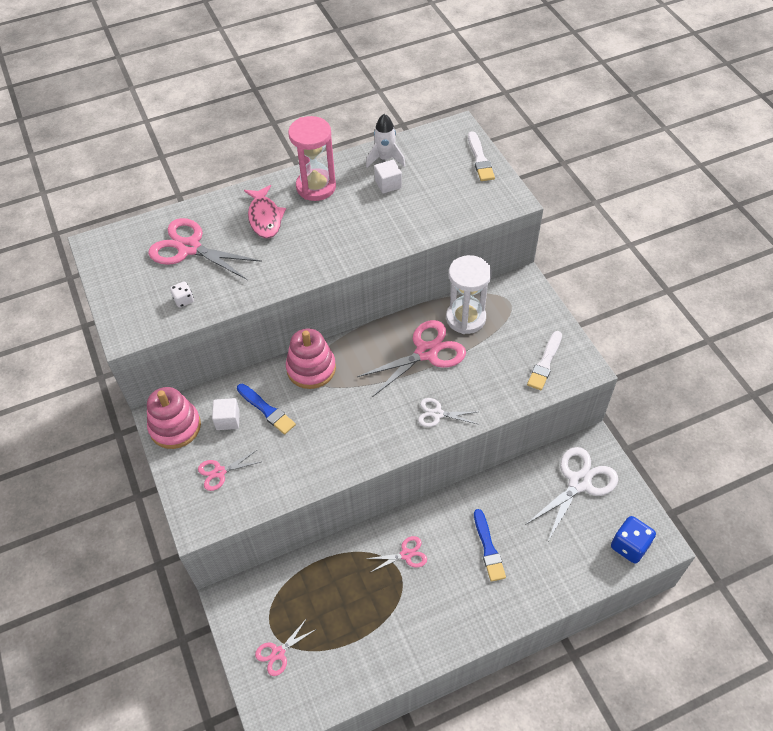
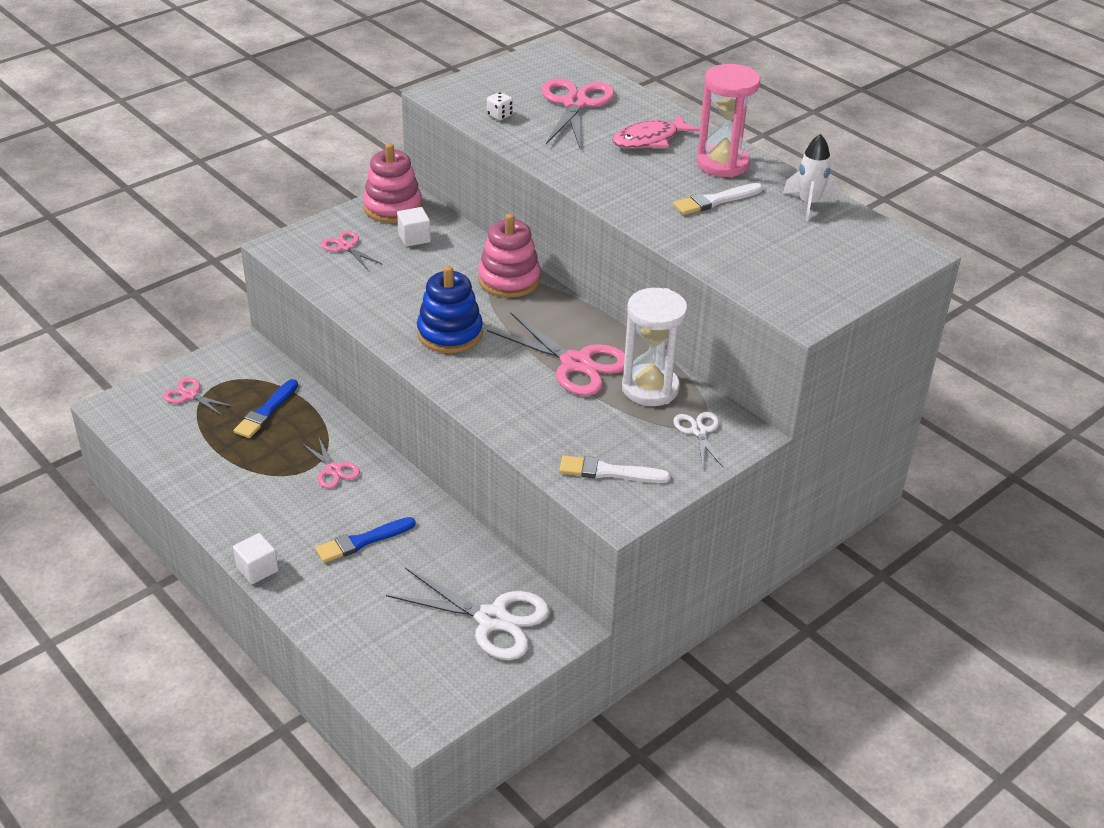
camera: 70 degrees right, 15 degrees down
(266, 410) = (437, 260): blue brush -> blue brush (266, 411)
(366, 421) = (450, 333): none -> blue stacking toy
(388, 184) = (764, 213): white cube -> white cube (257, 569)
(437, 414) = (484, 388): white scissors -> white scissors (699, 431)
(480, 159) = (866, 279): white brush -> white brush (715, 201)
(629, 546) = (406, 686): blue dice -> none

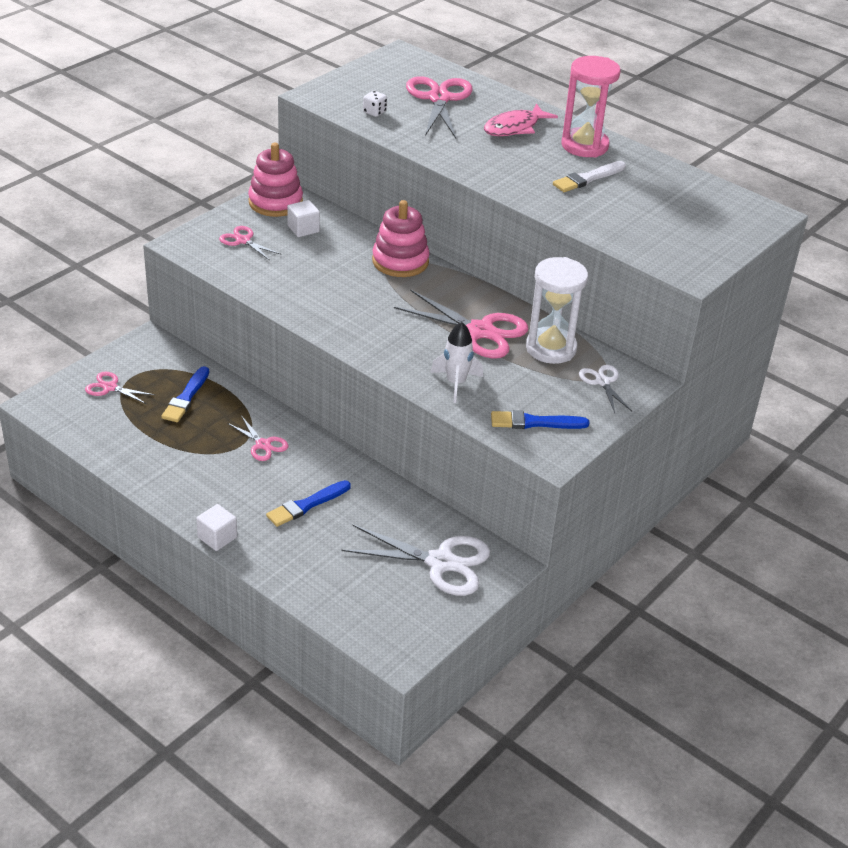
camera: 10 degrees left, 0 degrees up
(450, 333) = (360, 312): blue stacking toy -> none
(609, 472) = (535, 422): white brush -> blue brush
(809, 204) = (668, 177): white rocket -> white rocket (456, 383)

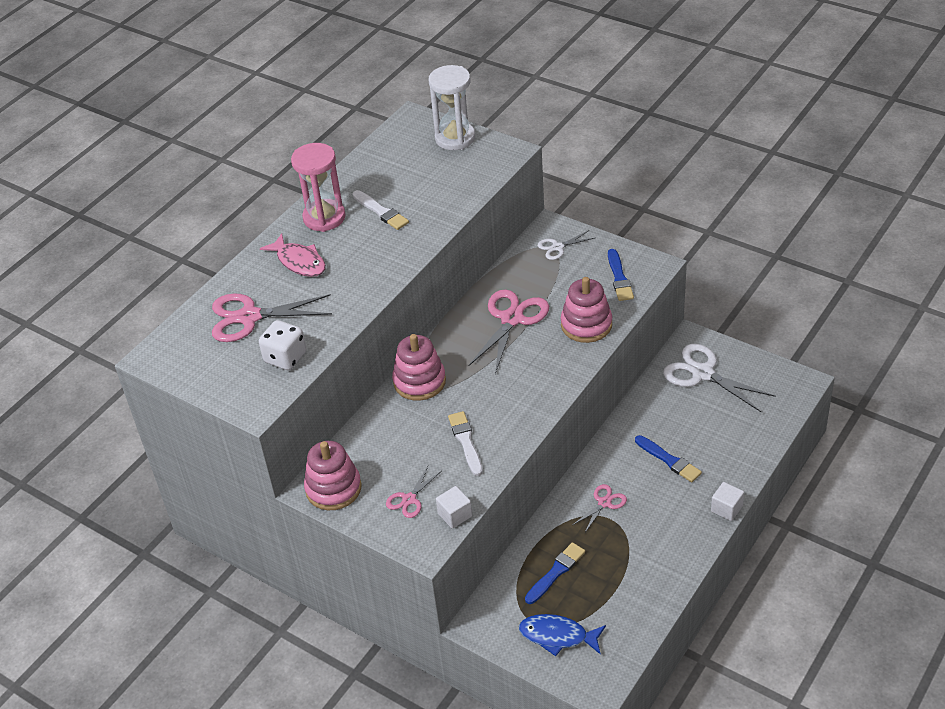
camera: 90 degrees left, 5 degrees up
(110, 387) = (557, 636): pink scissors -> blue fish
(186, 397) = (556, 572): blue brush -> blue brush turned 60 degrees counterclockwise
(303, 229) = (379, 458): white cube -> white cube (455, 515)
(304, 280) = (466, 442): none -> white brush
(374, 112) = (285, 358): white dice -> white dice, size x1.83
(440, 562) = (703, 373): white scissors -> white scissors turned 60 degrees counterclockwise
(456, 383) = (586, 325): white rocket -> pink stacking toy
(551, 348) = (523, 277): white hourglass -> white hourglass (455, 138)

